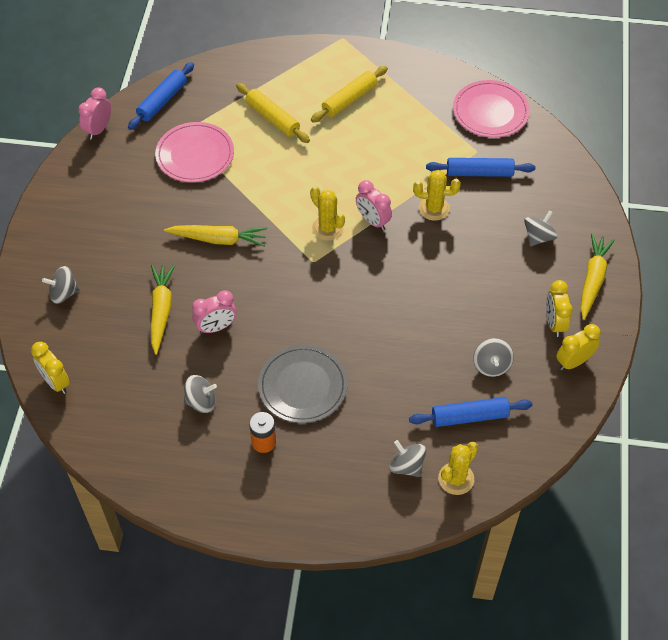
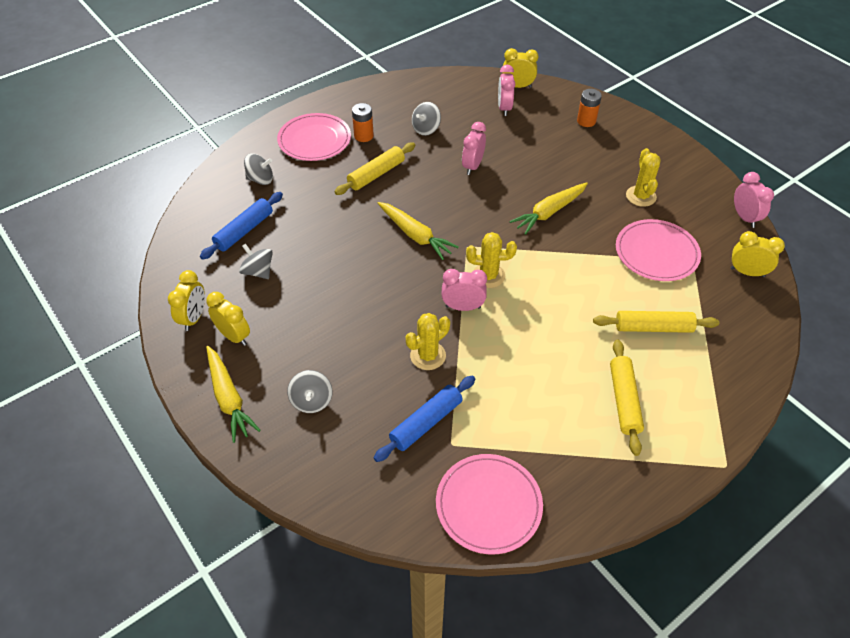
camera: 135 degrees right, 5 degrees down
(64, 293) = (586, 121): grey spinning top -> orange battery
(105, 366) = (504, 108): none -> pink clock
(161, 310) = (518, 151): yellow carrot -> yellow carrot (415, 235)
(162, 101) = (747, 272): blue rolling pin -> yellow clock
(302, 386) = (376, 174): grey plate -> yellow rolling pin
(312, 476) = (314, 140): none -> pink plate
(456, 479) = (221, 193): yellow cactus -> yellow cactus (641, 196)

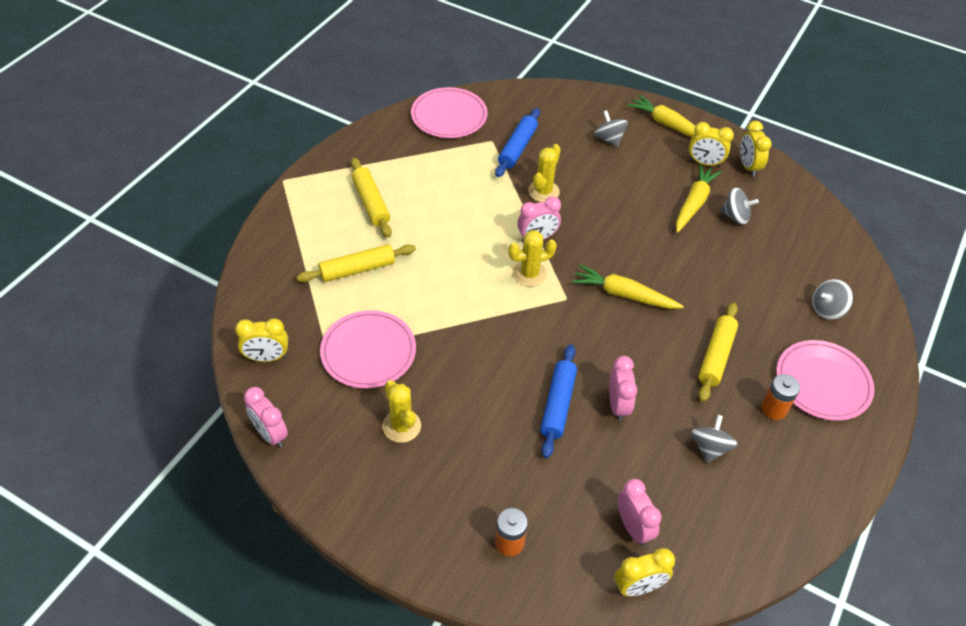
camera: 155 degrees right, 0 degrees up
(244, 231) = (785, 249): blue rolling pin -> blue rolling pin (558, 404)
(549, 212) = (500, 367): yellow carrot -> yellow carrot (694, 203)

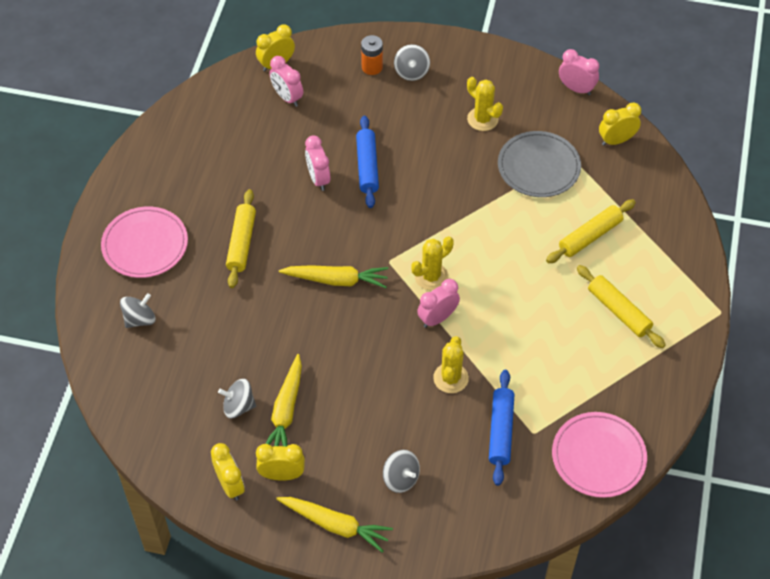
camera: 165 degrees right, 5 degrees up
(368, 351) = (538, 167): pink plate -> grey plate
(709, 447) = (238, 166): grey spinning top -> grey spinning top (411, 72)
(774, 409) = (187, 210): orange battery -> none

